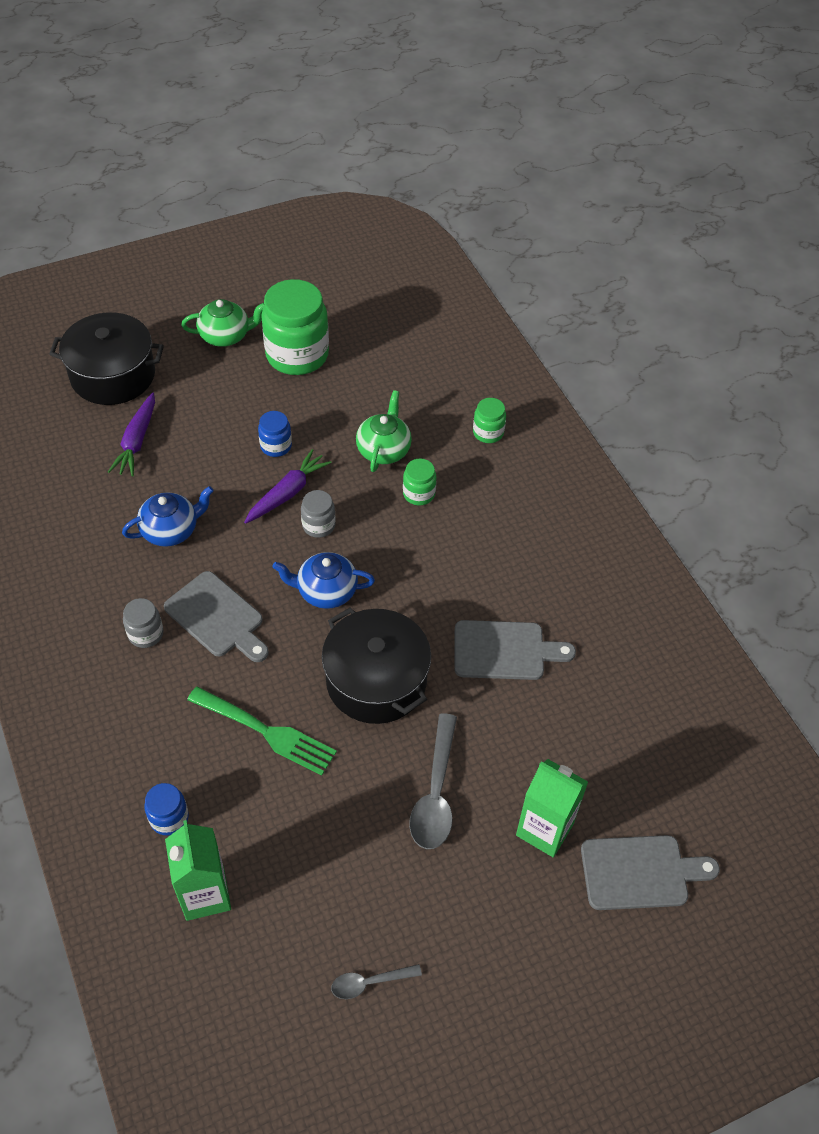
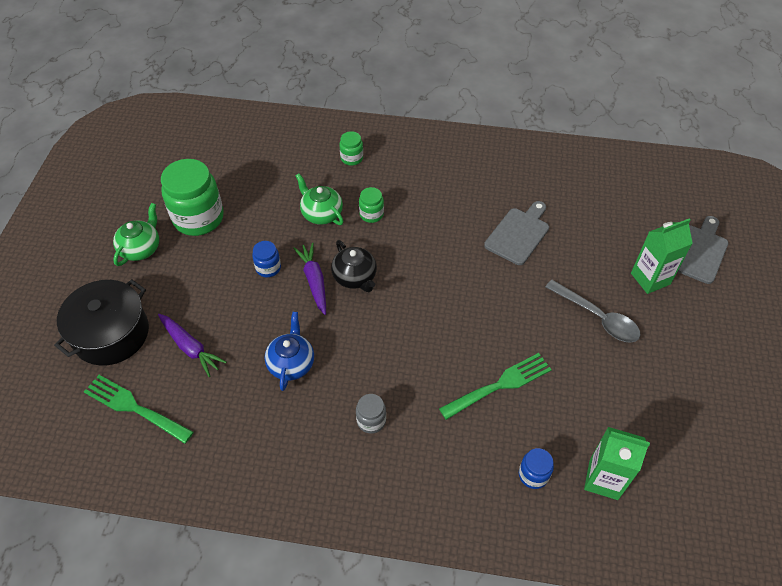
camera: 55 degrees left, 0 degrees up
(45, 440) = (135, 408): none -> green fork
(217, 617) = (388, 370): grey cutting board -> none
(318, 525) = (355, 277): grey jar -> black teapot
(326, 591) = (411, 299): blue teapot -> none
(369, 982) = (709, 415): grey spoon -> none
(376, 680) = (498, 307): black pot -> none

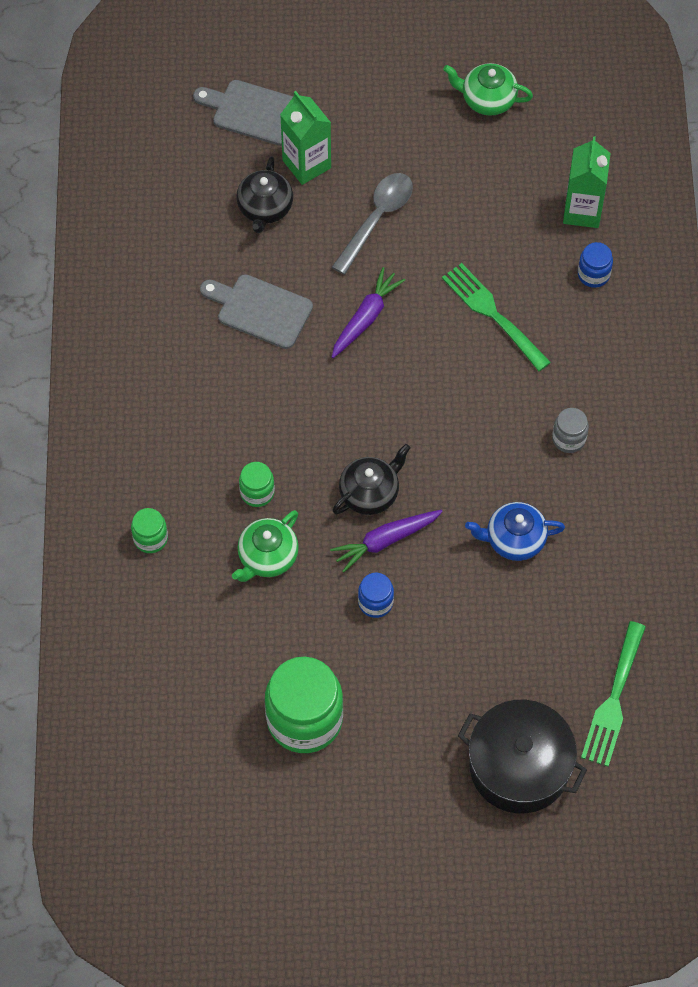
camera: 100 degrees left, 10 degrees up
(141, 248) = (374, 779): green teapot -> green teapot (487, 99)
(190, 347) = (518, 662): purple carrot -> purple carrot (366, 317)
(608, 248) = (265, 208): none -> black teapot

